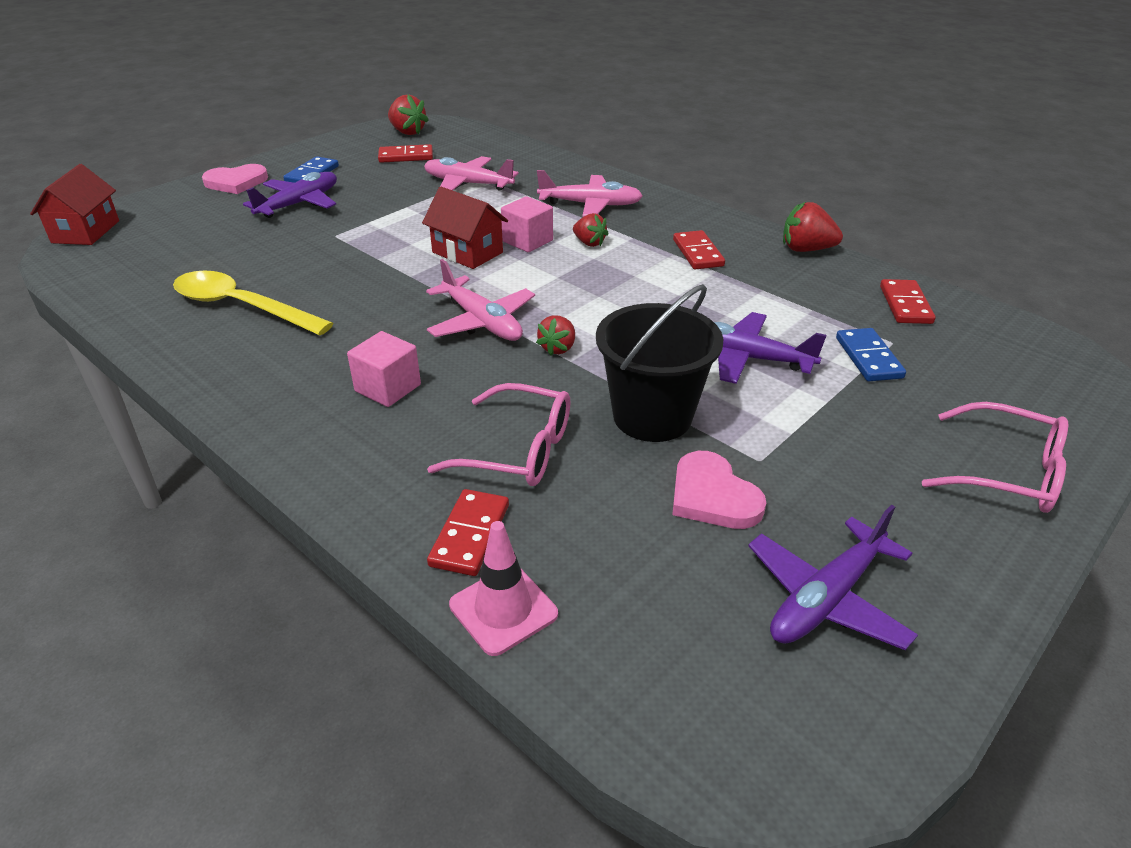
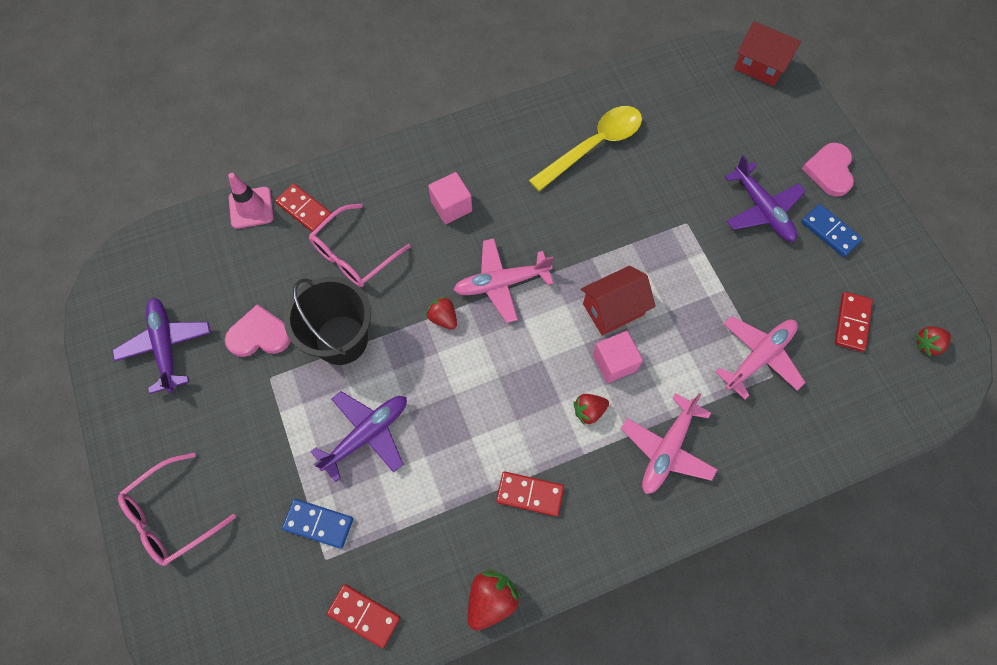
camera: 115 degrees right, 30 degrees up
(407, 132) = (927, 344): red strawberry -> red strawberry, size x0.66

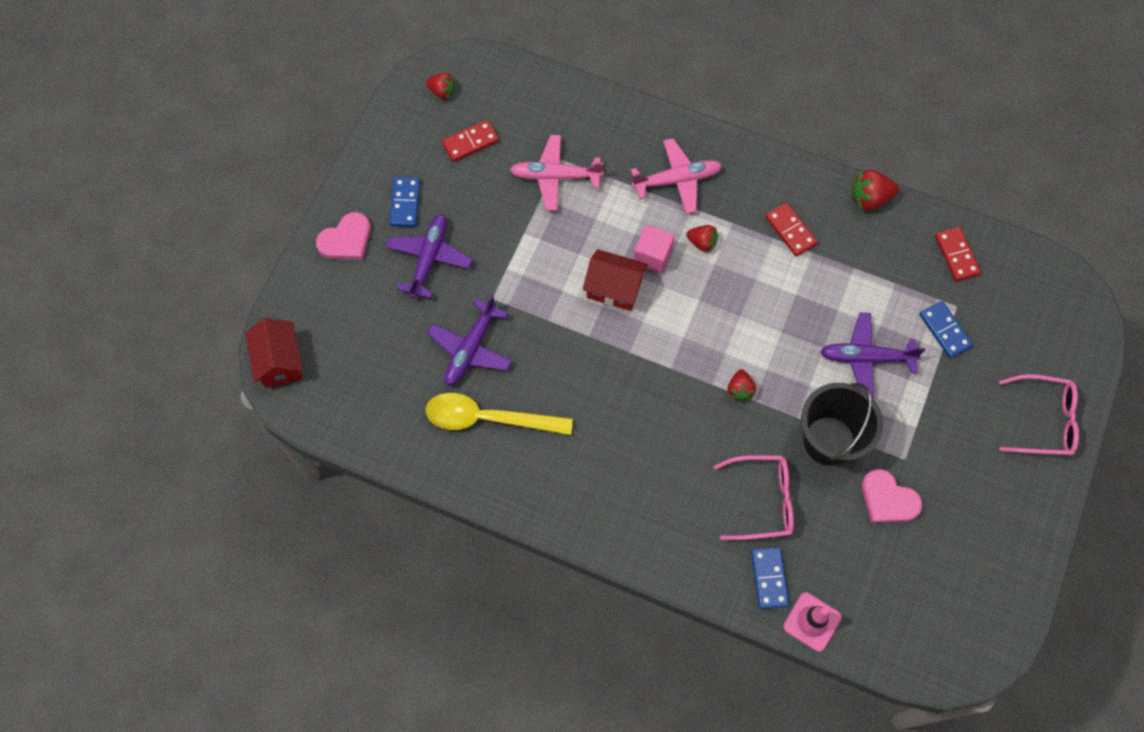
camera: 135 degrees left, 0 degrees up
(166, 346) = (967, 555): purple plane -> purple plane (471, 349)
(304, 209) = (769, 578): red domino -> blue domino
(451, 206) = (650, 471): pink cube -> none
(501, 283) = (673, 376): pink plane -> none

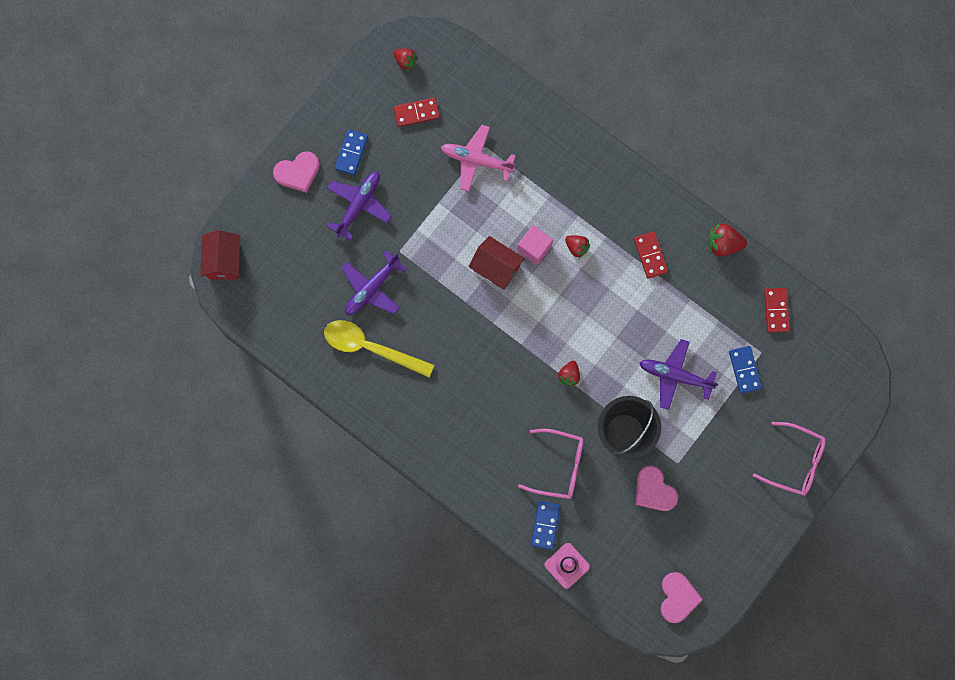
camera: 15 degrees right, 10 degrees up
(677, 180) = (573, 188): pink plane -> none
(963, 624) = (677, 598): none -> pink heart

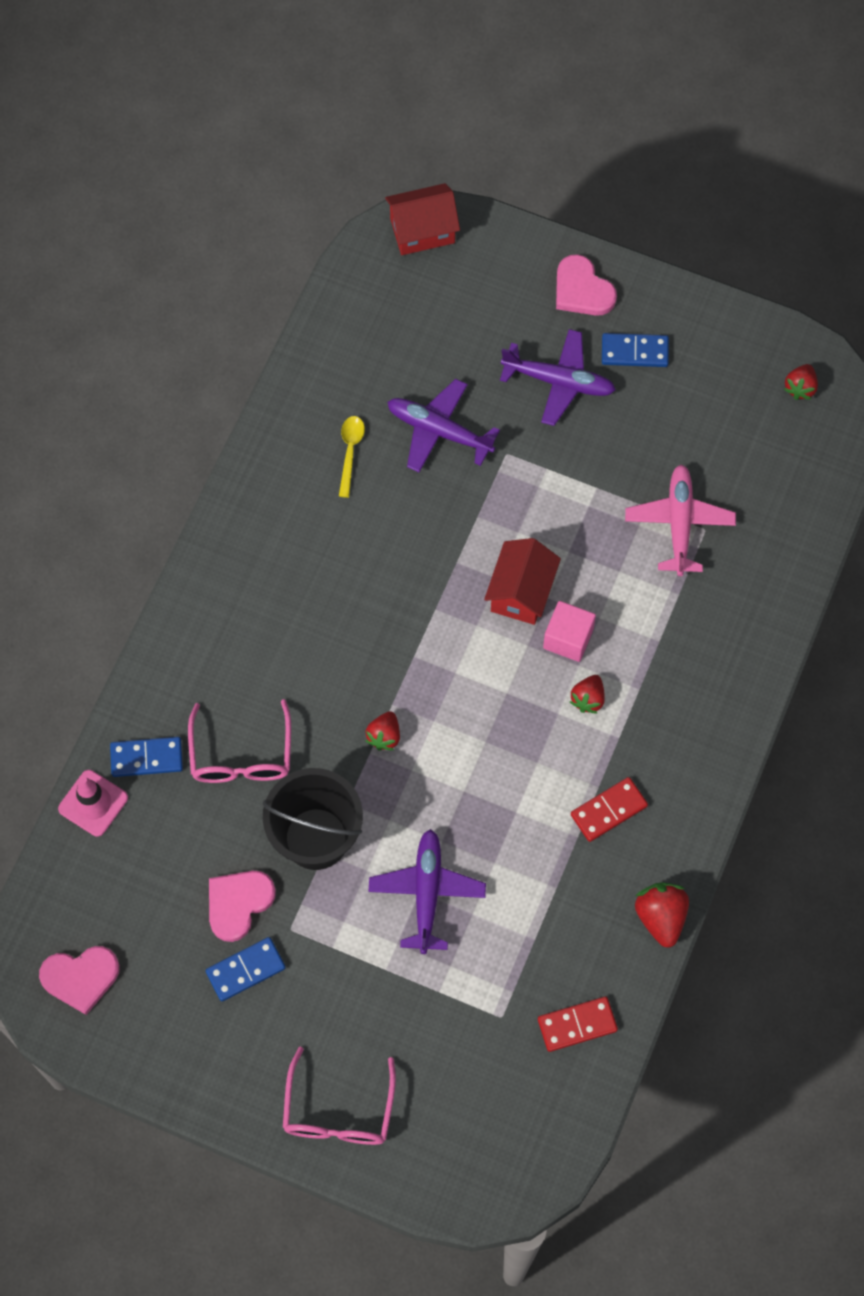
camera: 75 degrees right, 10 degrees down
(370, 347) = (350, 452): yellow spoon -> yellow spoon, size x0.50
(416, 113) = (725, 423): red domino -> none
(569, 375) = (384, 736): red strawberry -> red strawberry turned 75 degrees counterclockwise
(744, 370) = (466, 997): blue domino -> blue domino (245, 970)

